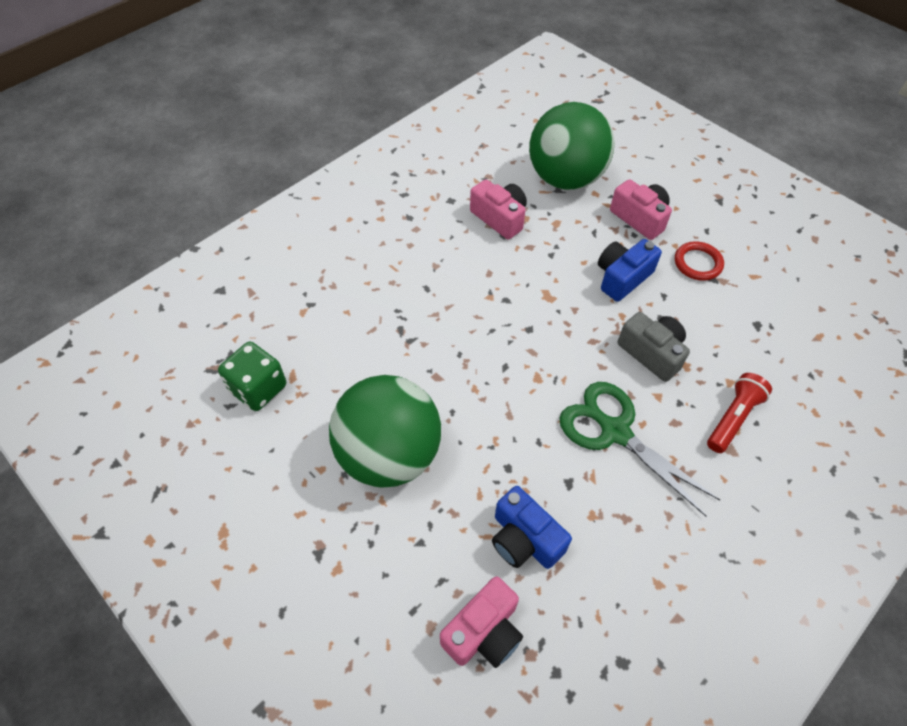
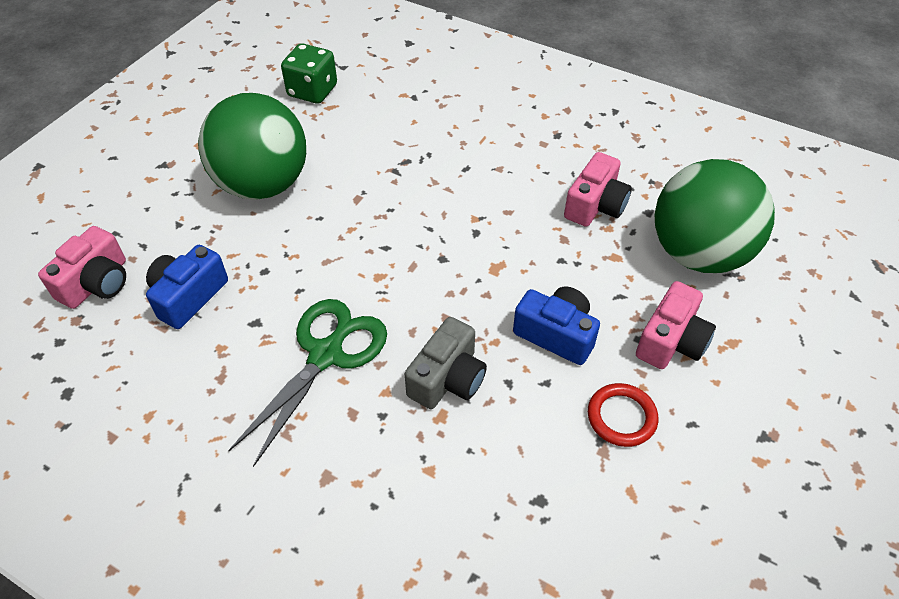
camera: 75 degrees right, 5 degrees down
(484, 632) = (97, 283): pink camera -> pink camera turned 90 degrees counterclockwise
(733, 418) = (374, 477): red flashlight -> none

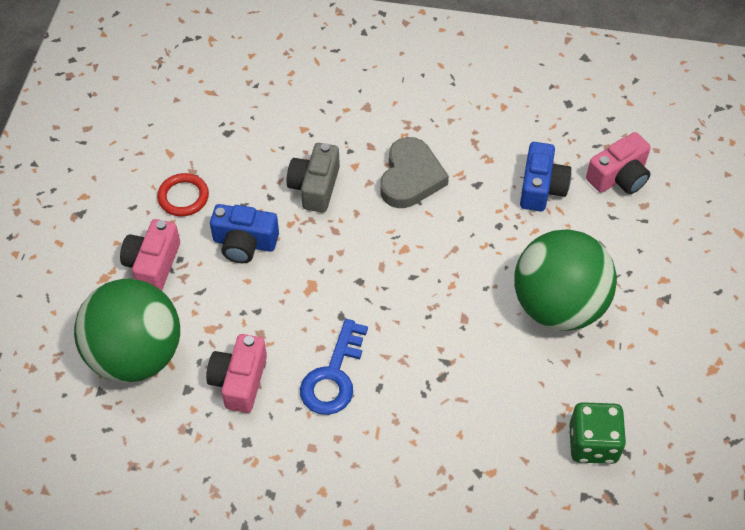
camera: 160 degrees right, 5 degrees up
(97, 283) = (619, 177): pink camera -> pink camera turned 135 degrees counterclockwise
(326, 354) = (410, 177): green scissors -> grey heart
(504, 186) = (333, 376): none -> blue key

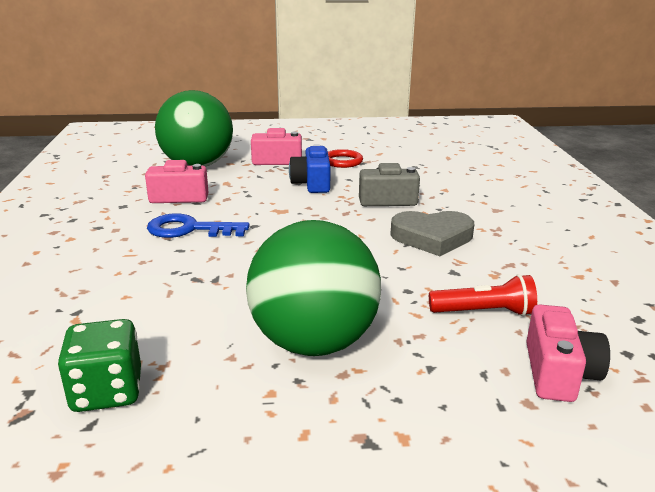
camera: 75 degrees right, 30 degrees down
(541, 188) = (484, 312): blue camera -> red flashlight
(619, 177) = (558, 373): pink camera -> pink camera turned 120 degrees counterclockwise

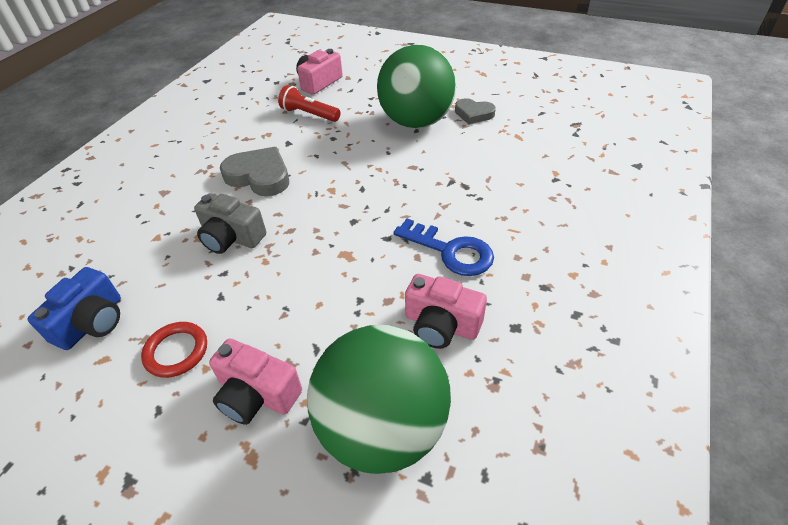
camera: 150 degrees left, 20 degrees up
(107, 391) = (533, 124): green dice -> none
(224, 384) = (473, 114): none -> grey heart
(312, 183) = (270, 301): blue camera -> blue camera (92, 322)

